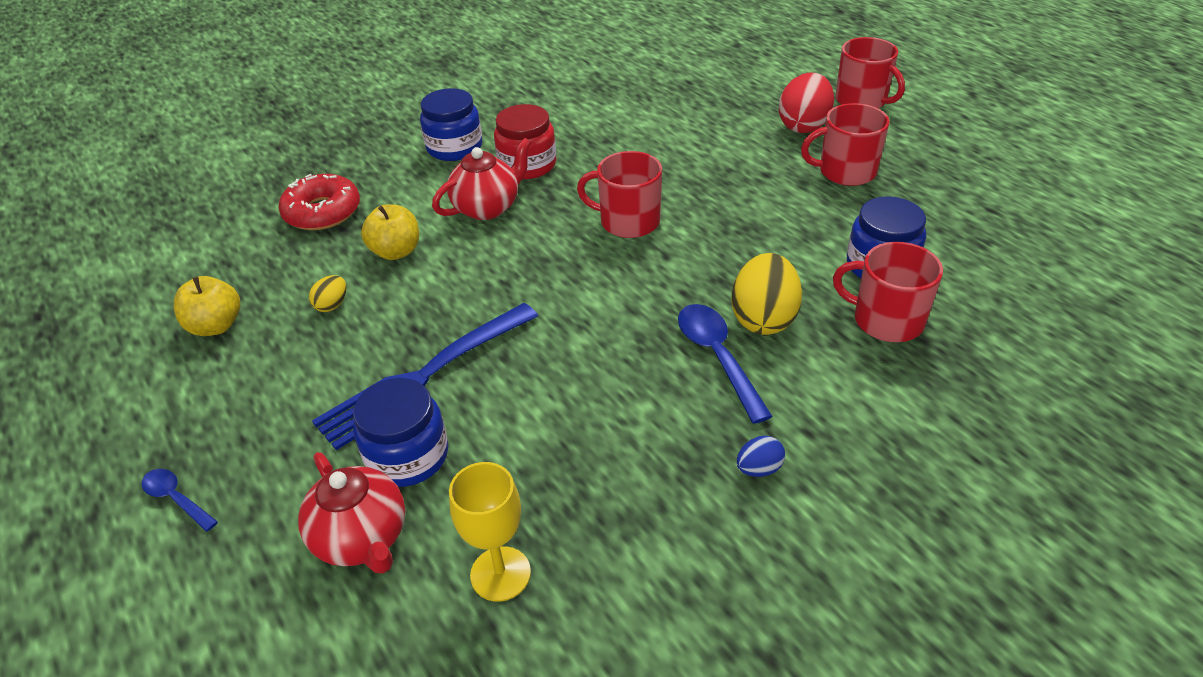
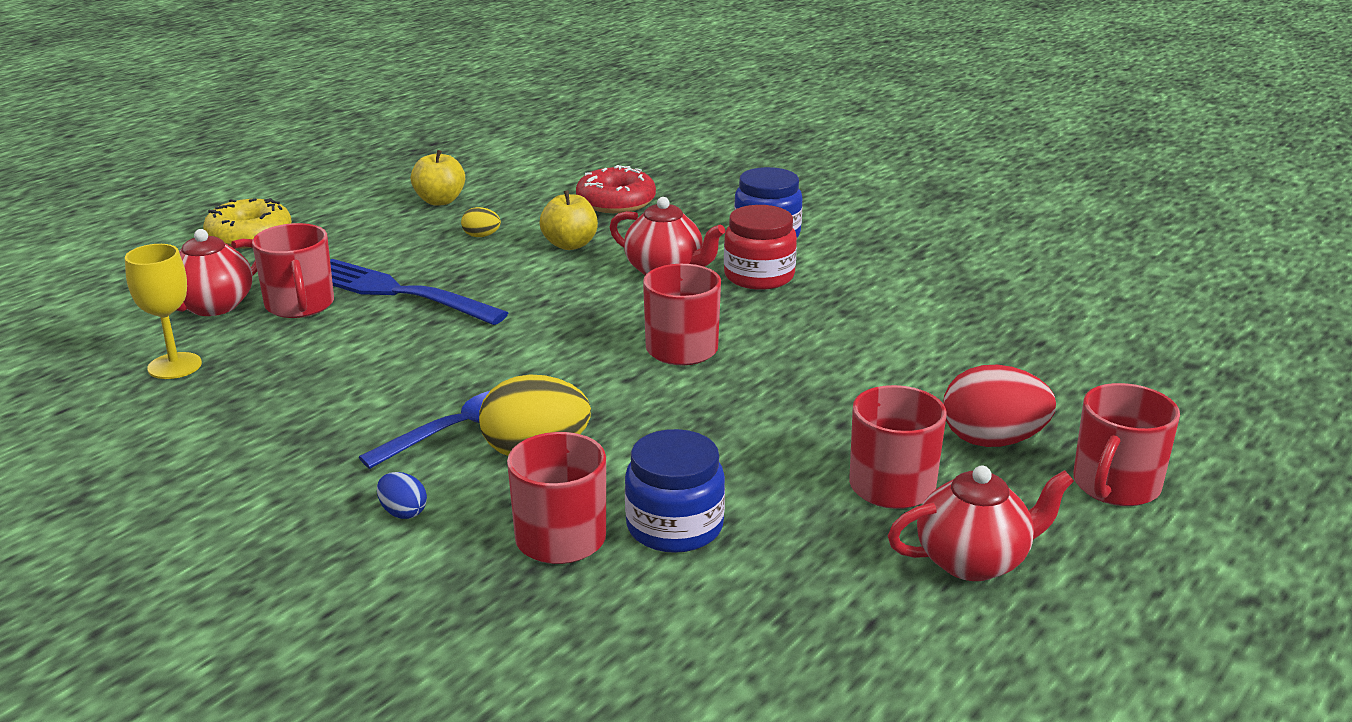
camera: 70 degrees right, 15 degrees down
(176, 499) = (249, 236): blue spoon -> yellow donut
(407, 456) = (300, 305): blue jar -> red mug
(759, 469) = (299, 472): blue egg -> blue egg (403, 512)
(932, 162) = (973, 561): none -> red teapot

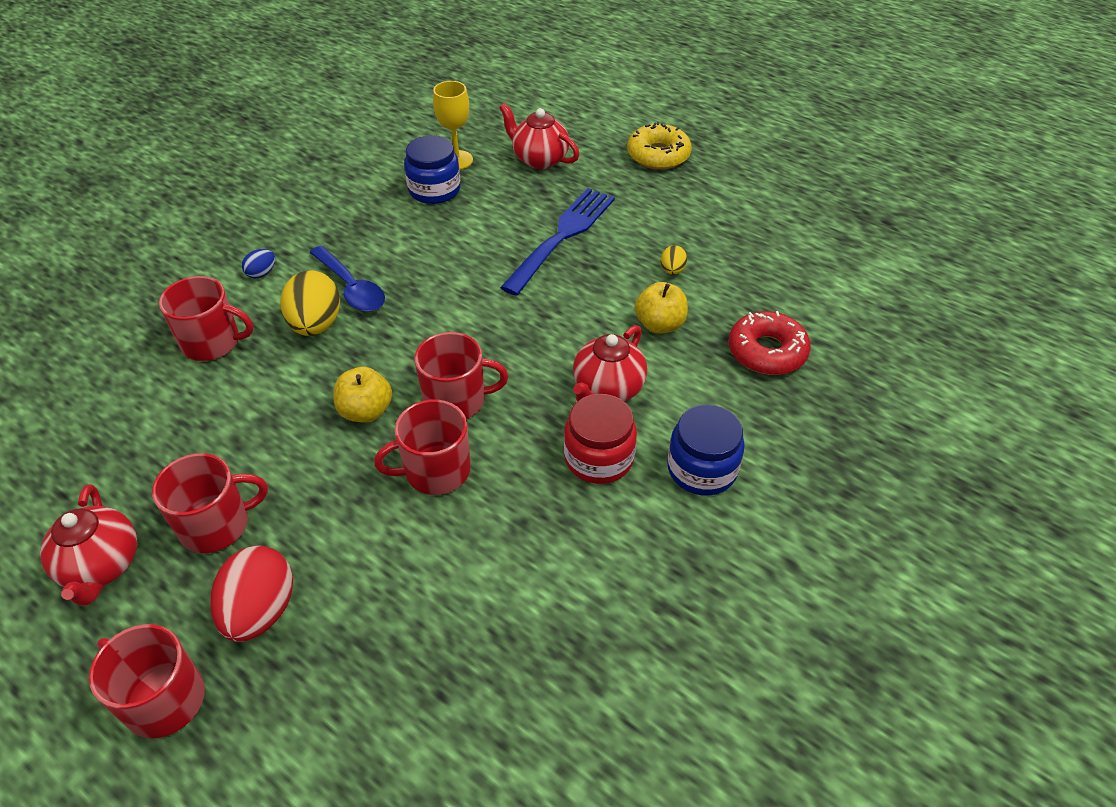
camera: 90 degrees right, 20 degrees up
(300, 305) = (541, 195): red mug -> red mug (435, 471)
(440, 201) = (744, 240): yellow apple -> yellow apple (366, 411)
(674, 527) = (204, 396): blue jar -> blue jar (434, 190)

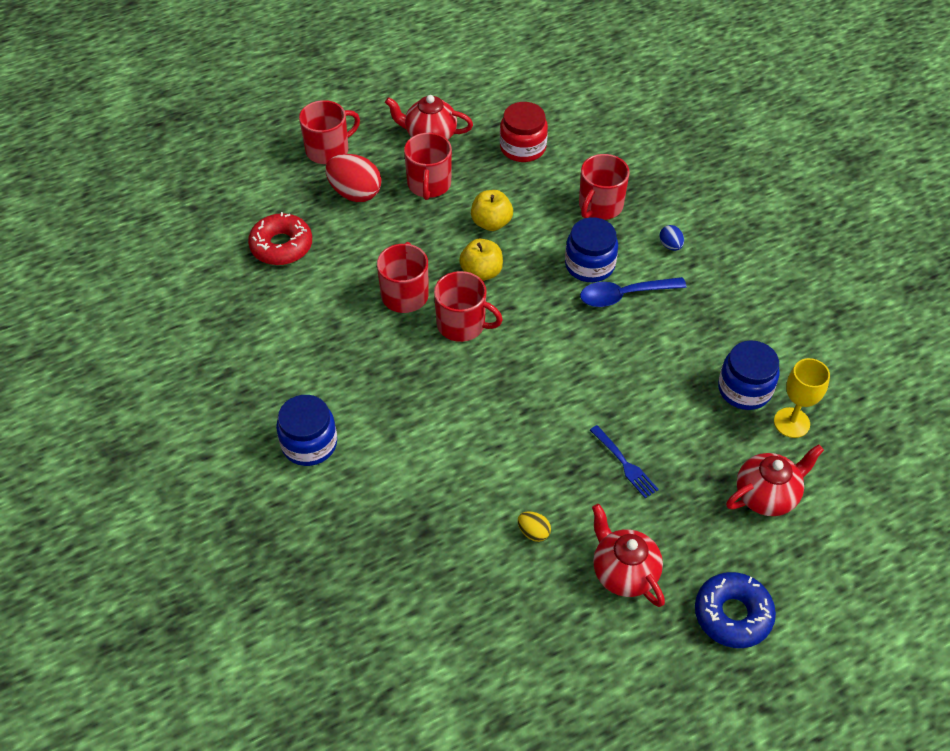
camera: 115 degrees right, 5 degrees up
(316, 324) = (589, 265): yellow egg -> blue jar
(456, 400) = (462, 324): red mug -> red mug turned 90 degrees counterclockwise
(561, 237) = (624, 463): blue fork -> blue fork, size x0.50
(599, 458) = (358, 387): red jar -> red jar (523, 148)
(607, 389) = (419, 419): red teapot -> red teapot (624, 572)
(658, 155) = (732, 614): yellow donut -> blue donut
(659, 324) = (469, 488): yellow apple -> yellow apple (491, 223)
(767, 352) = (392, 552): red donut -> red donut (281, 246)

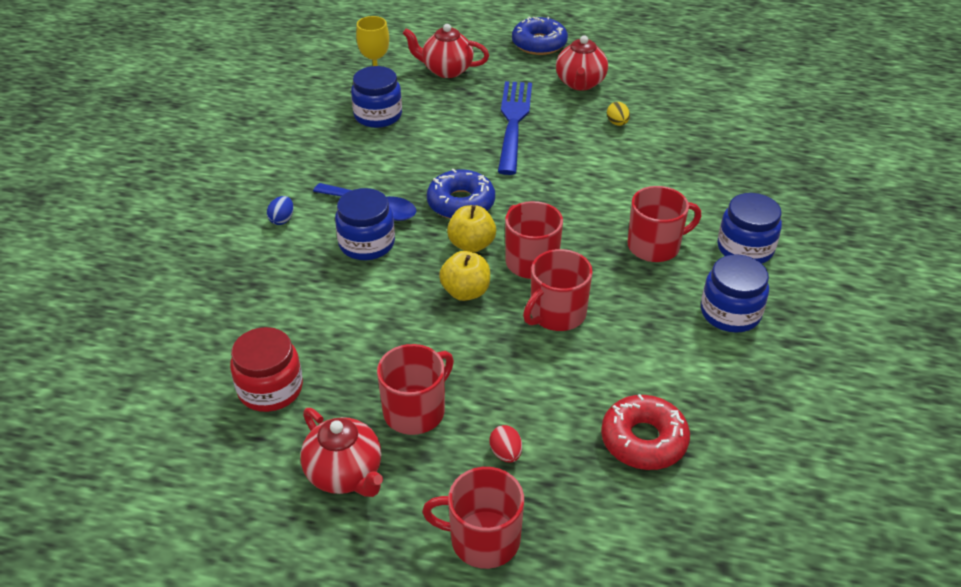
camera: 140 degrees left, 10 degrees down
(284, 371) = (730, 313): none -> blue jar
(355, 193) = (506, 453): red egg -> red egg, size x0.49
(491, 223) = (402, 330): yellow apple -> yellow apple (471, 245)
(567, 342) = (461, 203): none -> blue donut
(600, 206) = (287, 284): red mug -> red mug (655, 246)
(624, 463) = (513, 123): blue fork -> blue fork, size x1.98

